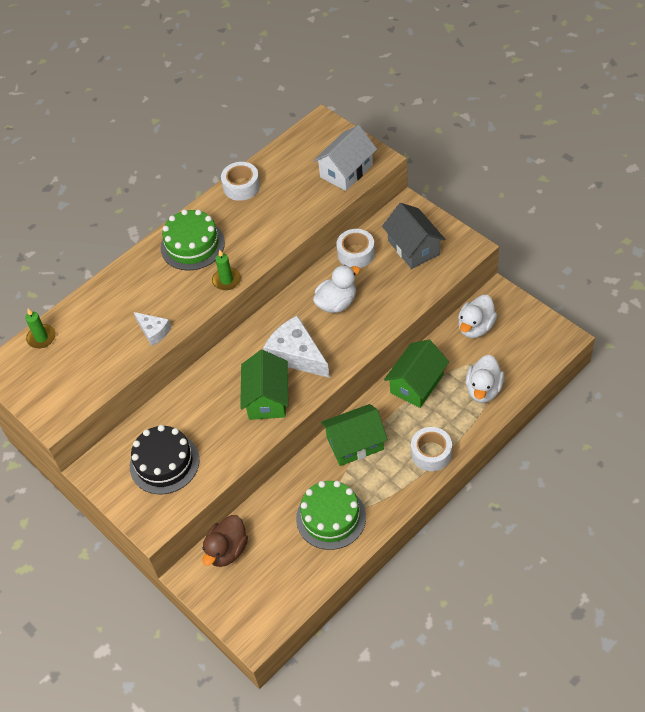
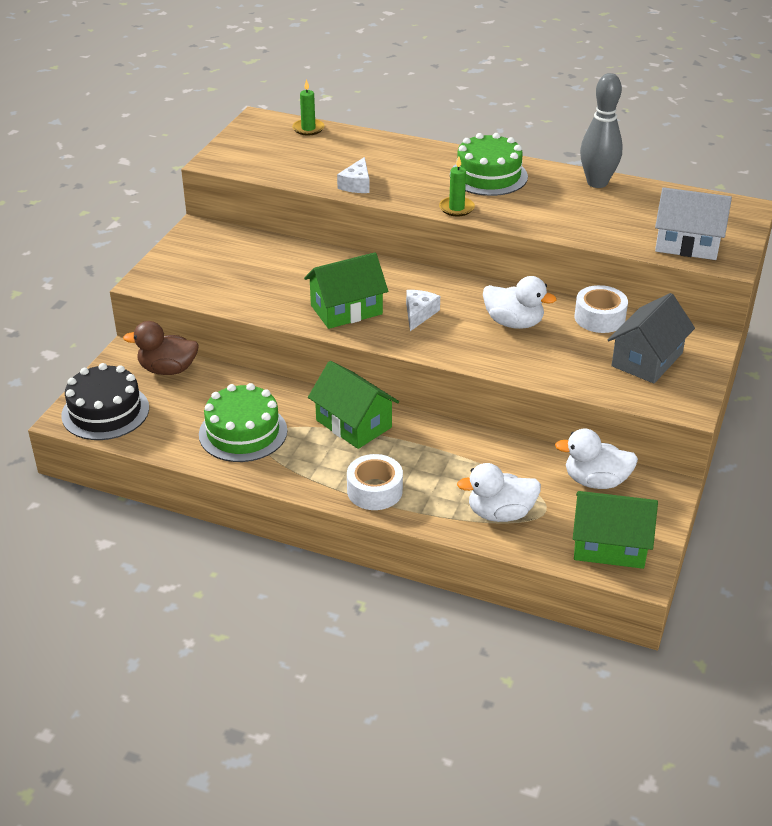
camera: 60 degrees right, 15 degrees down
(164, 463) = (226, 268): black cake -> black cake (105, 411)
(241, 186) = (597, 183): white tape -> grey bowling pin
(296, 355) = (419, 314): white cheese -> white cheese, size x0.55
(417, 384) = (471, 451): green house -> green house (609, 546)

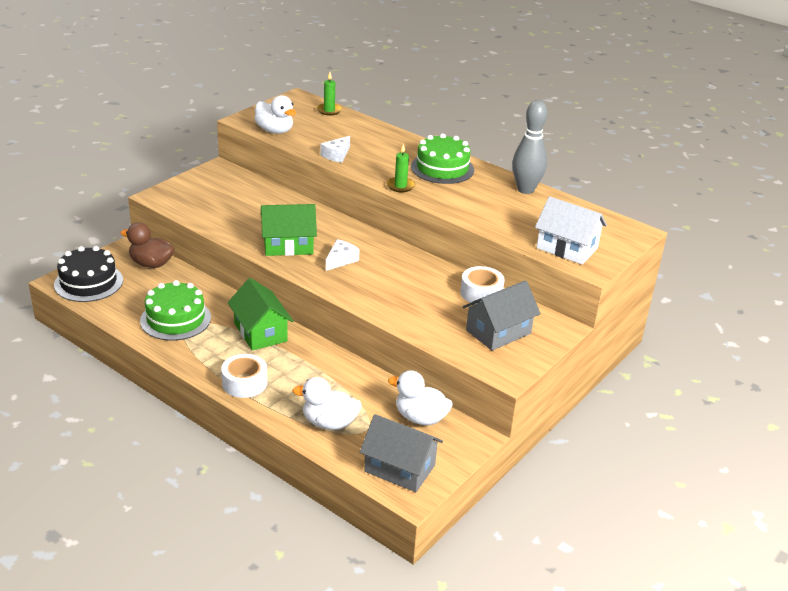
camera: 15 degrees right, 5 degrees down
(514, 323) = (410, 282): white duck -> white duck (275, 131)
(609, 546) = (399, 468): green house -> grey house

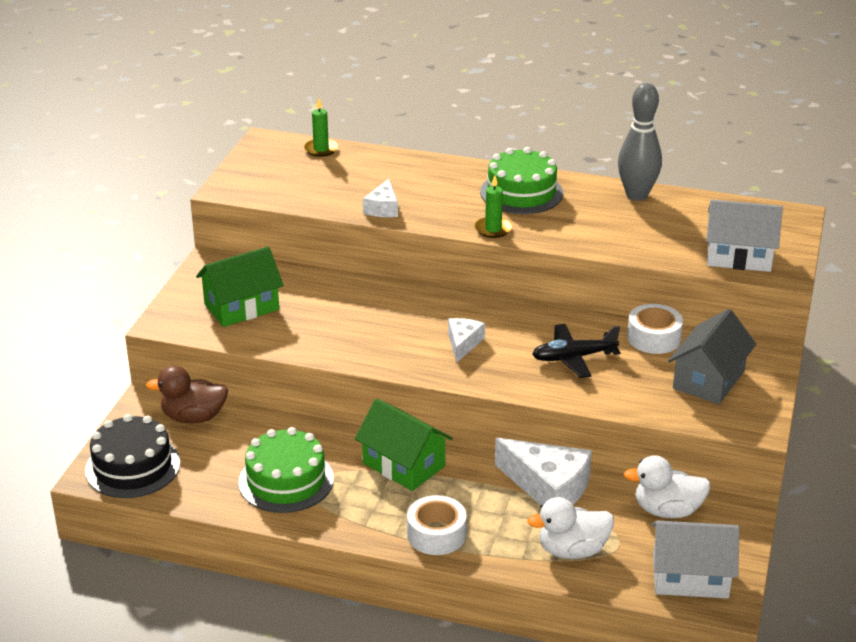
camera: 20 degrees left, 0 degrees up
(275, 131) = (278, 195): white duck -> none
(288, 245) = (385, 343): green house -> green house (241, 307)
(347, 376) = (548, 487): none -> white cheese
(399, 468) = (690, 577): grey house -> white house
(411, 290) = (573, 357): none -> black plane

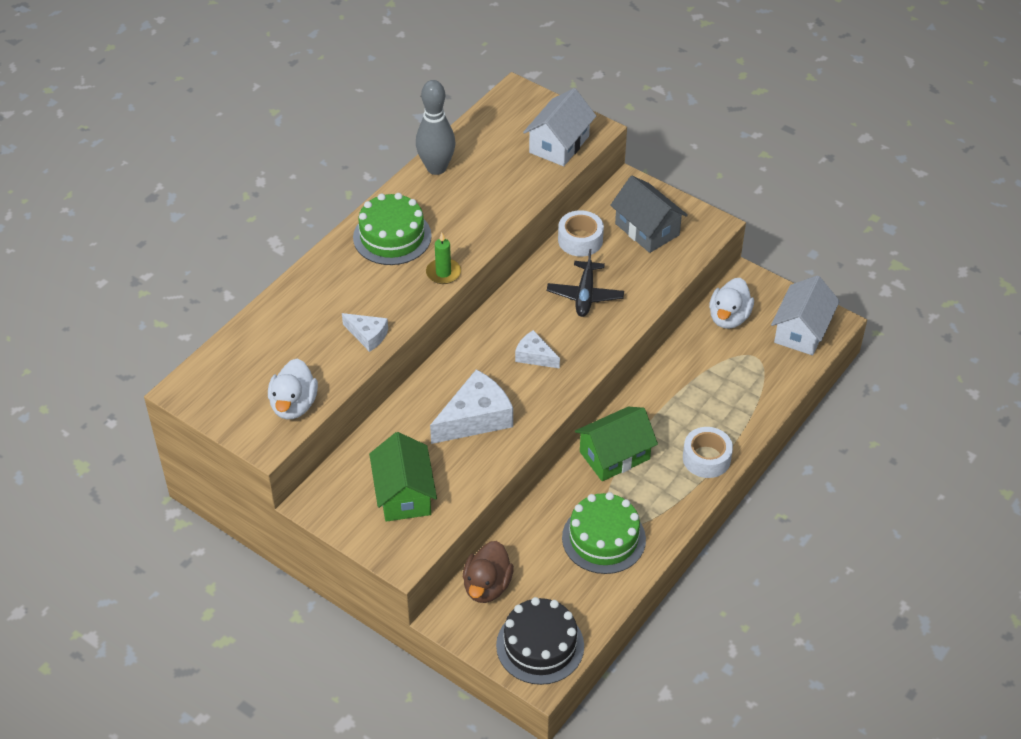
camera: 70 degrees left, 15 degrees up
(321, 149) = (229, 352): green candle -> none
(548, 487) = (677, 375): white cheese -> white cheese (475, 418)
(572, 550) = (752, 385): white duck -> white duck (294, 405)

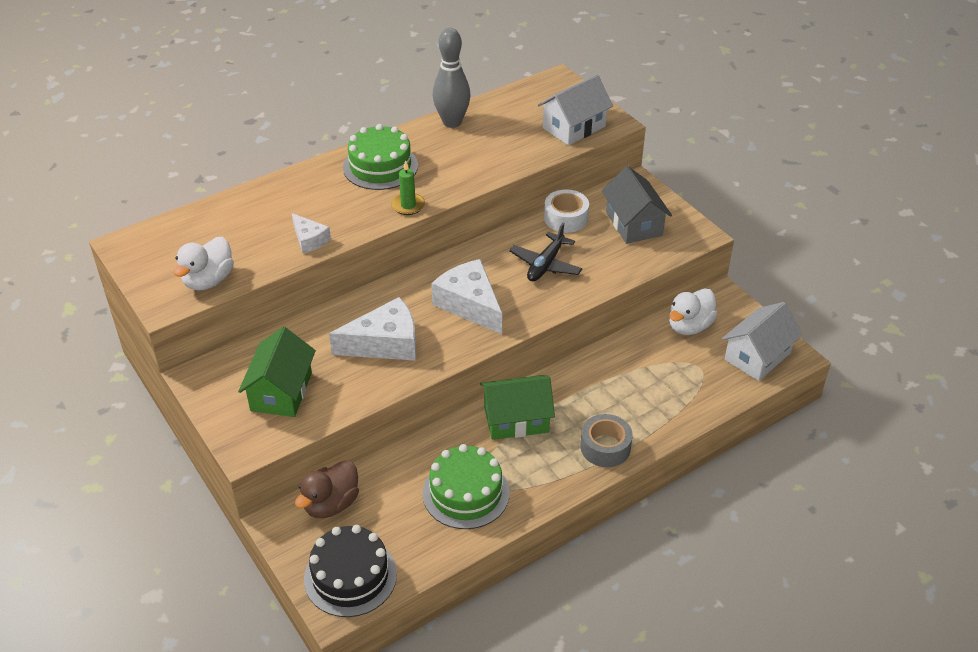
camera: 20 degrees right, 5 degrees down
(534, 356) = (470, 304): white cheese -> white cheese, size x1.80
(706, 458) = (605, 447): white tape -> grey tape

